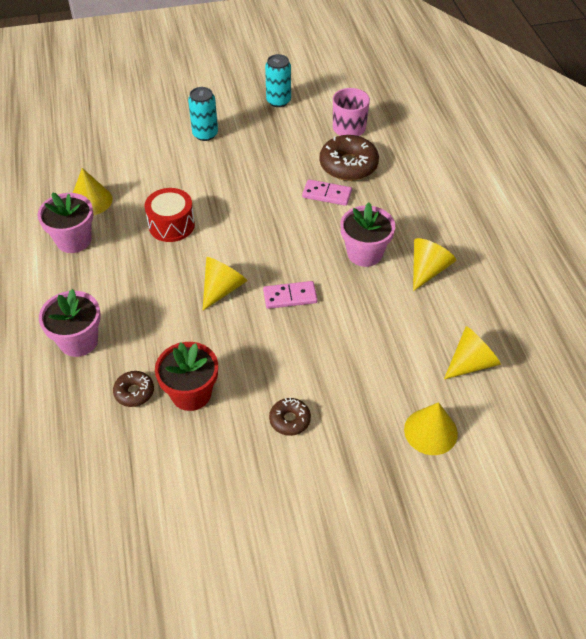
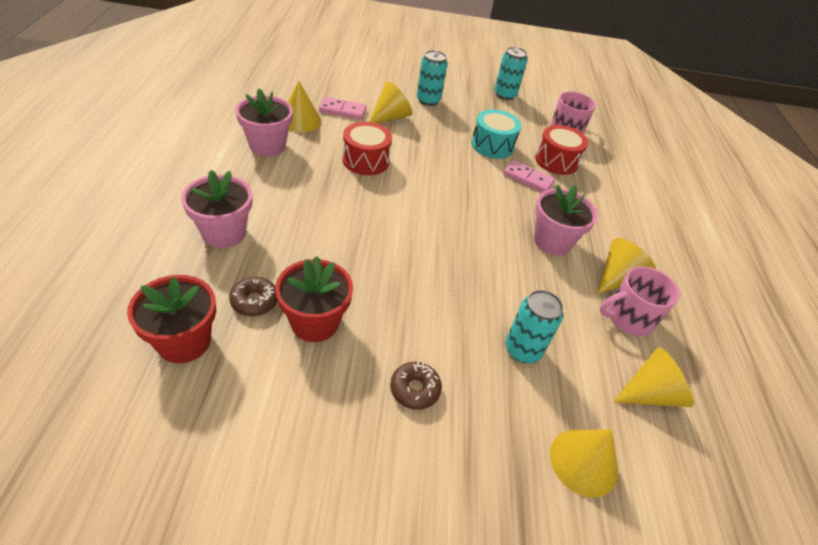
camera: 10 degrees right, 5 degrees down
(95, 443) = (184, 342): none -> red flower pot
(222, 289) = (392, 230): yellow cone -> yellow cone (390, 117)
(284, 167) = (492, 145): none -> turquoise drum
(290, 297) = (460, 258): pink domino -> pink domino (342, 110)
(348, 165) = (556, 161): brown donut -> red drum
(364, 360) = (523, 350): none -> turquoise can
(443, 305) = (628, 318): none -> pink mug

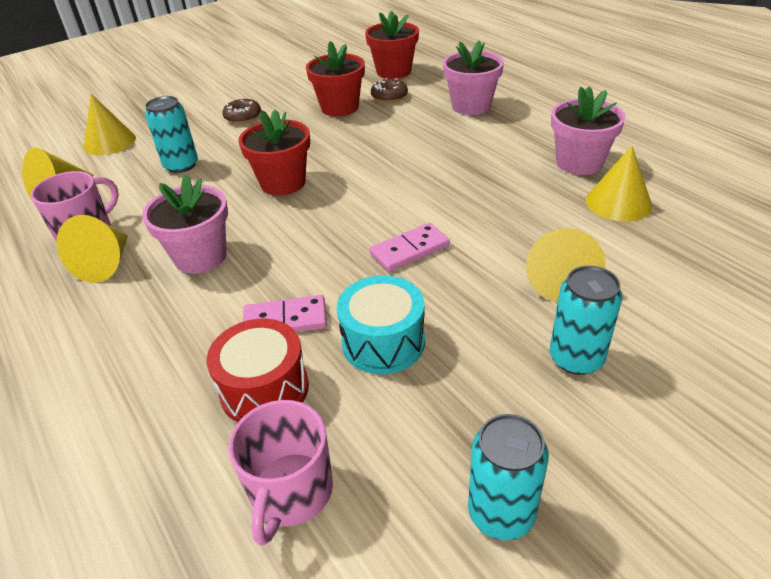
camera: 150 degrees right, 5 degrees down
(342, 110) = (616, 246): pink domino -> pink domino (409, 250)
(366, 160) = (483, 210): red drum -> none
(455, 264) = (283, 183): none -> red flower pot

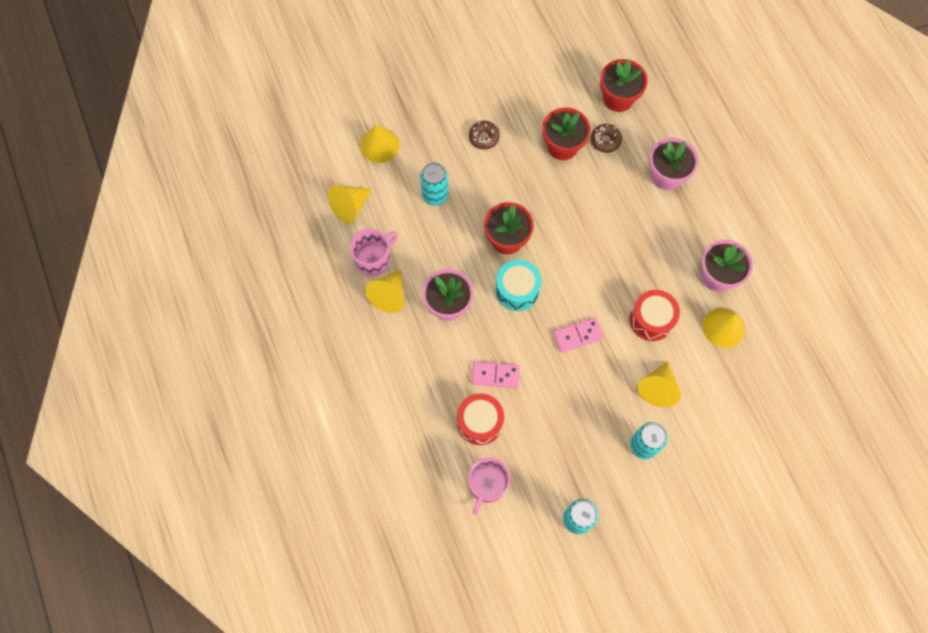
camera: 10 degrees right, 30 degrees up
(383, 342) = (546, 407): turquoise drum -> turquoise drum (517, 290)
(512, 214) = (651, 319): none -> red drum

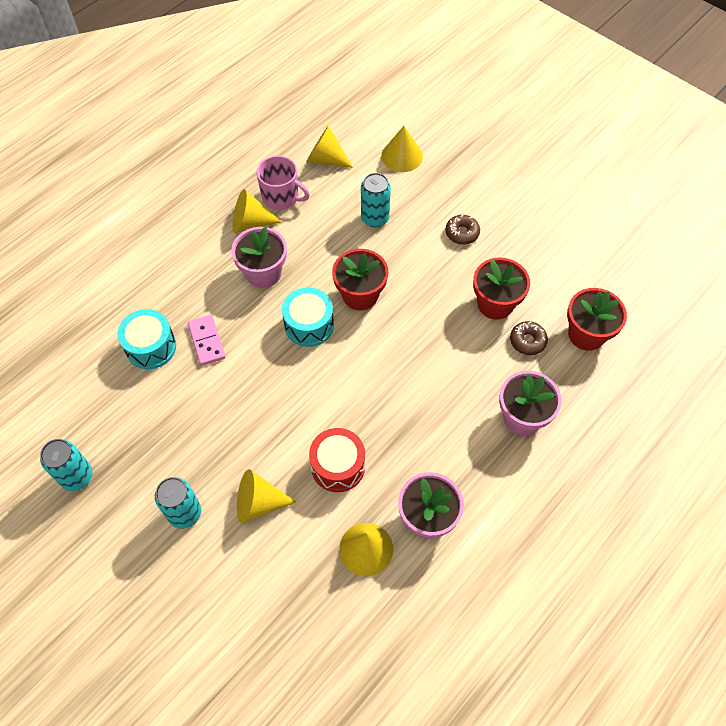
camera: 65 degrees right, 10 degrees down
(480, 422) = (151, 347): red drum -> turquoise drum
(487, 485) = (86, 379): pink mug -> none
(578, 335) = (284, 400): pink domino -> none

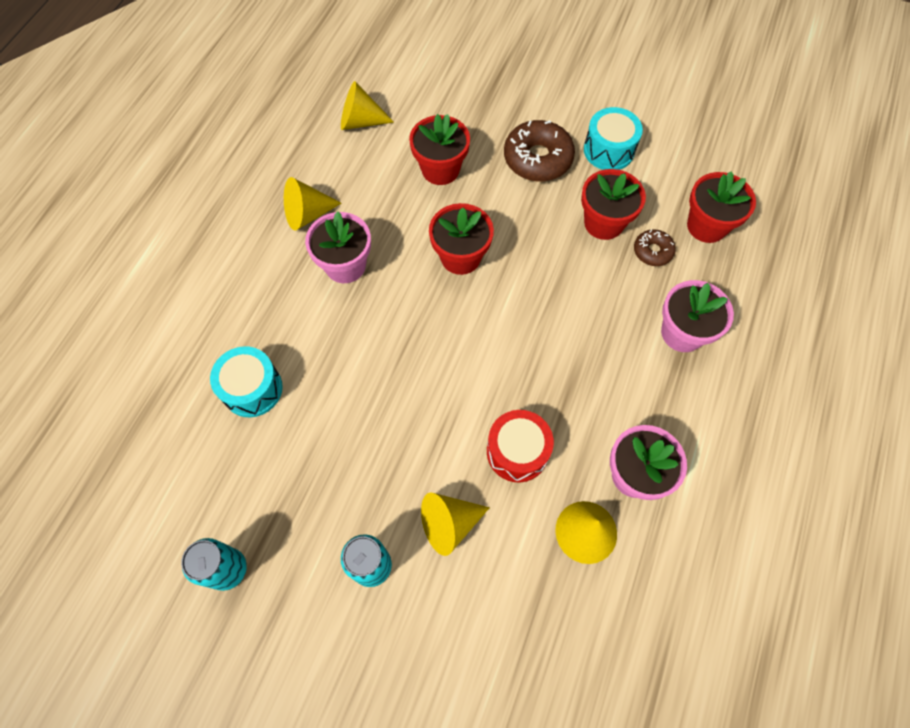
camera: 20 degrees left, 5 degrees up
(207, 341) = (314, 361): pink domino -> none
(281, 197) = (329, 176): pink mug -> none
(309, 325) = (419, 307): turquoise drum -> turquoise drum (608, 150)
(375, 218) = (440, 169): turquoise can -> red flower pot
(402, 156) = (440, 95): yellow cone -> none
(462, 233) = (537, 159): brown donut -> brown donut, size x1.84

